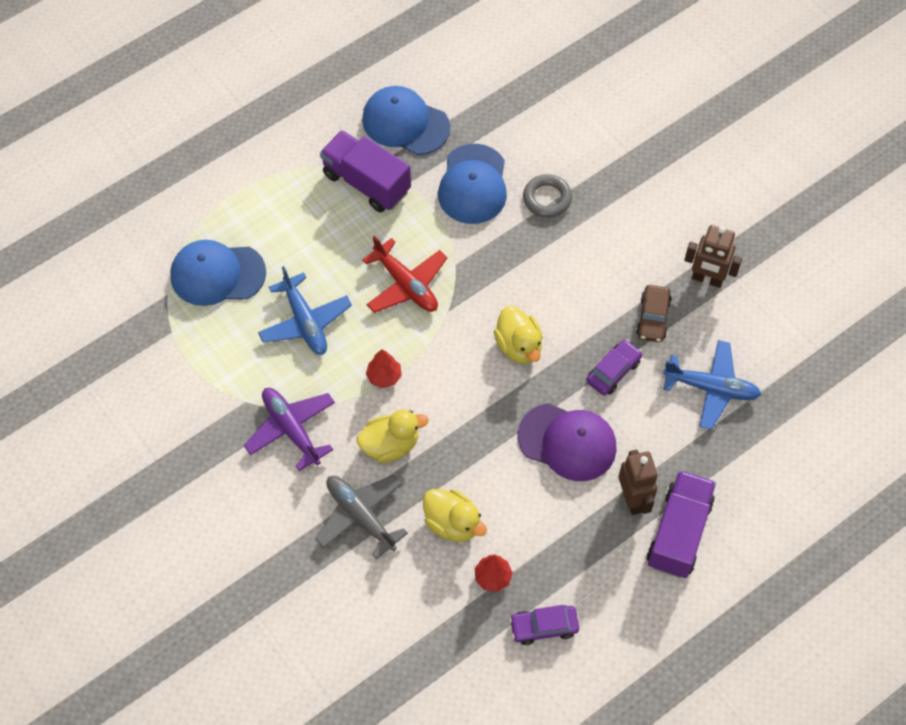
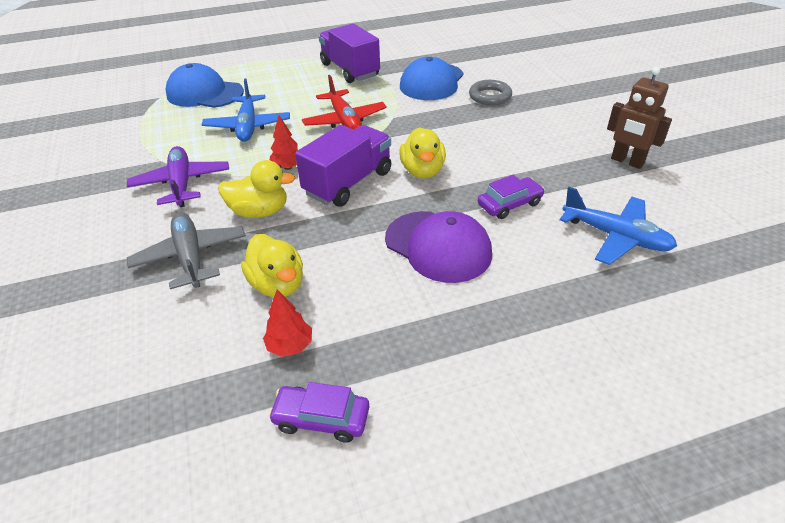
camera: 20 degrees right, 20 degrees down
(405, 123) = (397, 50): blue cap -> none
(633, 499) = (494, 312): brown robot -> none
(653, 318) = (564, 176): brown car -> none
(679, 533) = (542, 359): purple truck -> purple truck (348, 183)

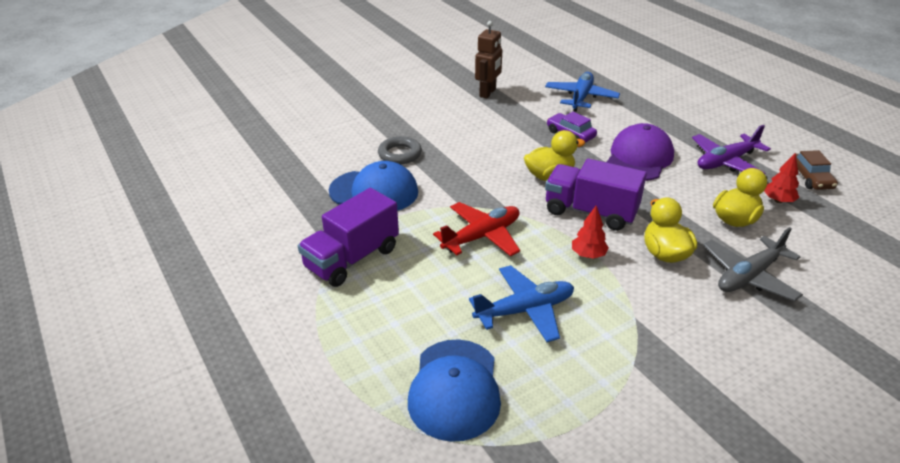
camera: 105 degrees left, 5 degrees down
(182, 184) = (662, 324): purple plane -> purple plane (726, 162)
(321, 419) = (811, 178): purple car -> brown car

